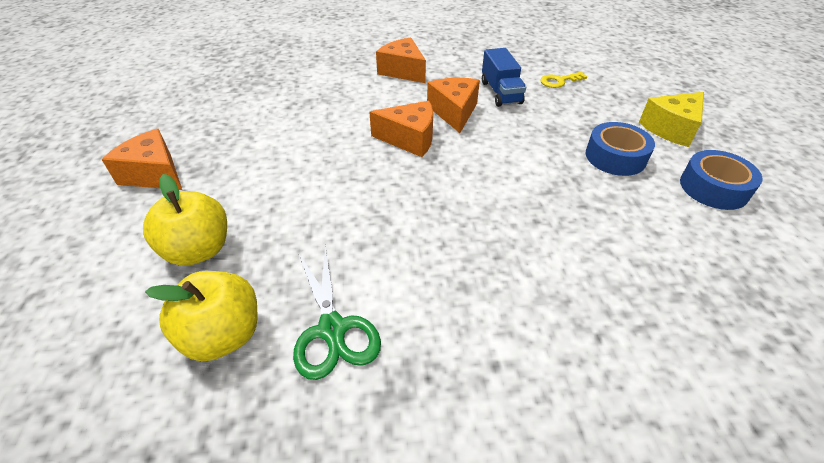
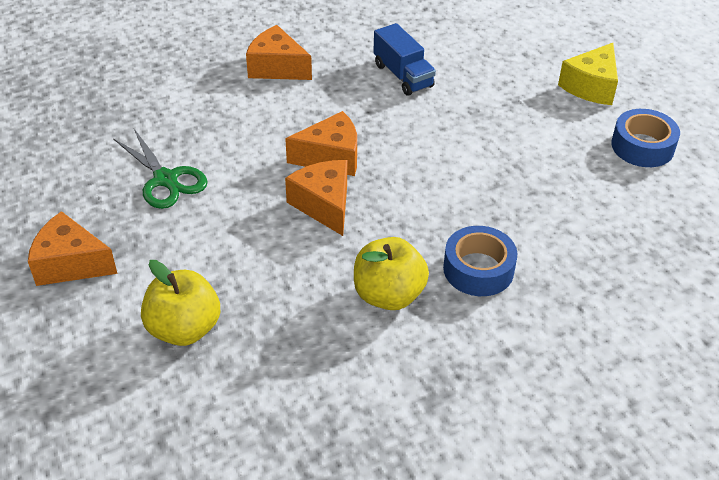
camera: 20 degrees left, 0 degrees up
(223, 335) = (264, 394): yellow apple -> yellow apple (388, 295)
(332, 329) = (358, 362): green scissors -> green scissors (166, 179)
(454, 112) = (363, 113): orange cheese -> orange cheese (324, 205)
(559, 81) = (461, 47): yellow key -> none
(615, 157) = (546, 132): blue tape -> blue tape (478, 269)

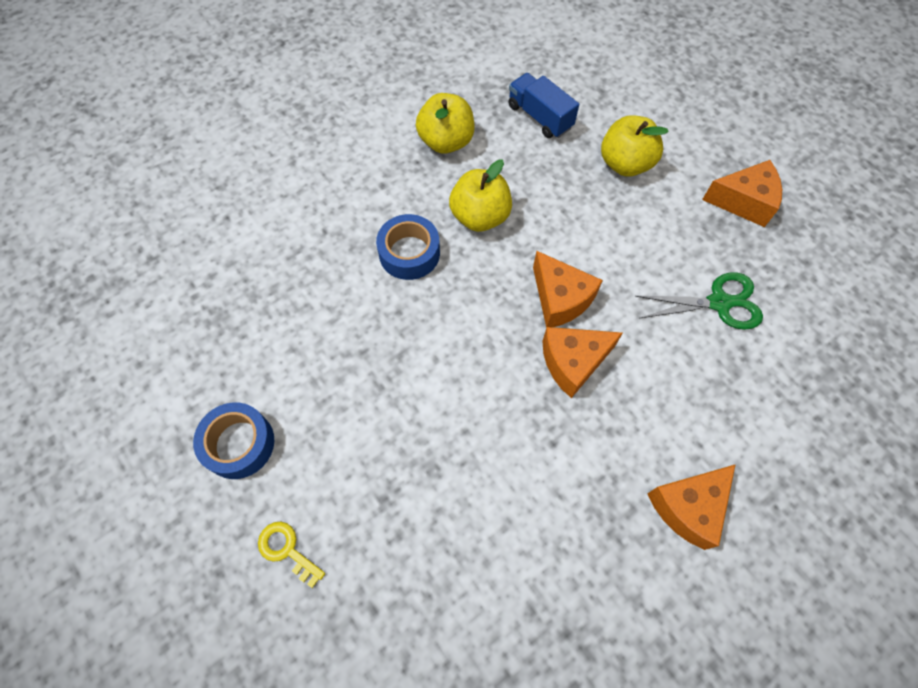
camera: 170 degrees right, 20 degrees up
(166, 179) = (719, 303): green scissors -> green scissors turned 135 degrees clockwise
(277, 67) = (688, 507): orange cheese -> orange cheese turned 120 degrees clockwise
(403, 75) = (528, 523): blue truck -> blue truck (539, 117)
(413, 398) = (446, 141): none -> yellow apple
(591, 86) = (287, 550): yellow cheese -> yellow key

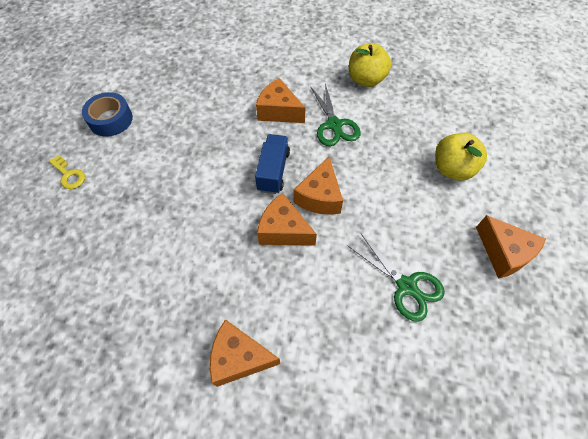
camera: 50 degrees right, 5 degrees down
(287, 550) = (69, 175): yellow key -> yellow key turned 135 degrees clockwise
(409, 253) = (279, 111): blue tape -> orange cheese
(480, 216) = (334, 125): yellow apple -> green scissors
(539, 117) = (434, 107): blue truck -> blue truck (273, 171)

